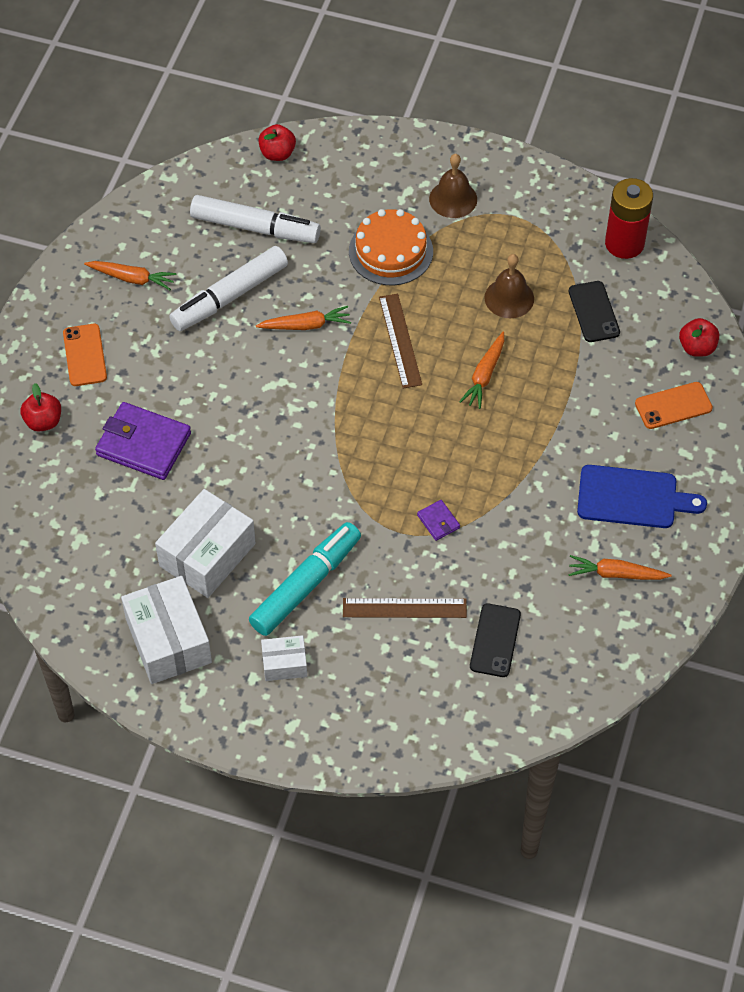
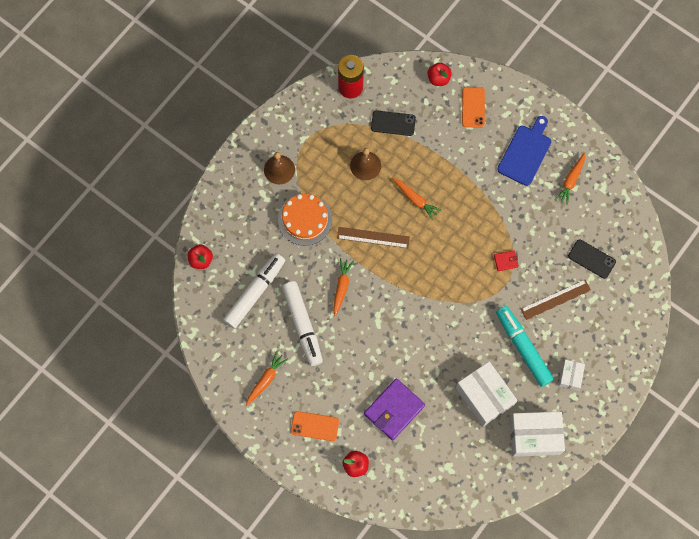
camera: 70 degrees left, 15 degrees up
(404, 608) = (555, 299): brown ruler -> brown ruler turned 45 degrees clockwise
(438, 521) = (506, 261): purple wallet -> red wallet

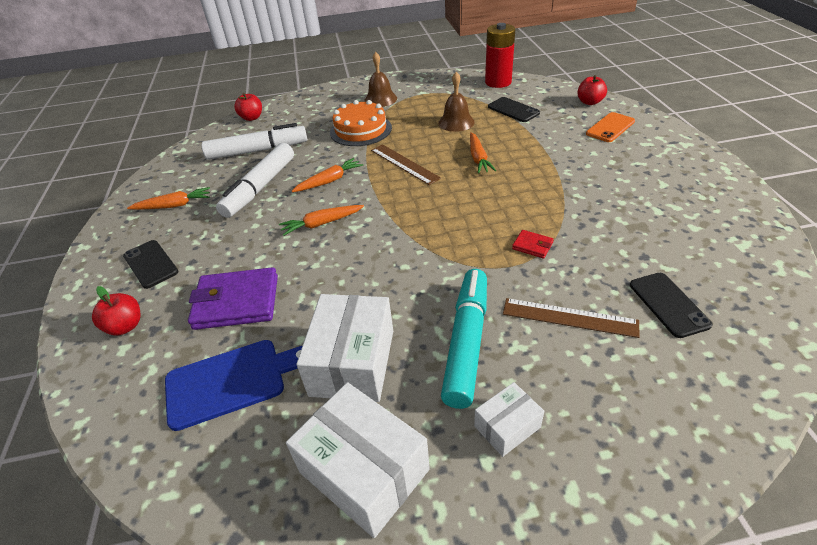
camera: 45 degrees right, 30 degrees down
(314, 426) = (150, 264): orange phone -> black phone
(525, 153) = (646, 176): blue cutting board -> blue cutting board (231, 381)
(571, 180) = (694, 219): orange carrot -> orange carrot (321, 224)

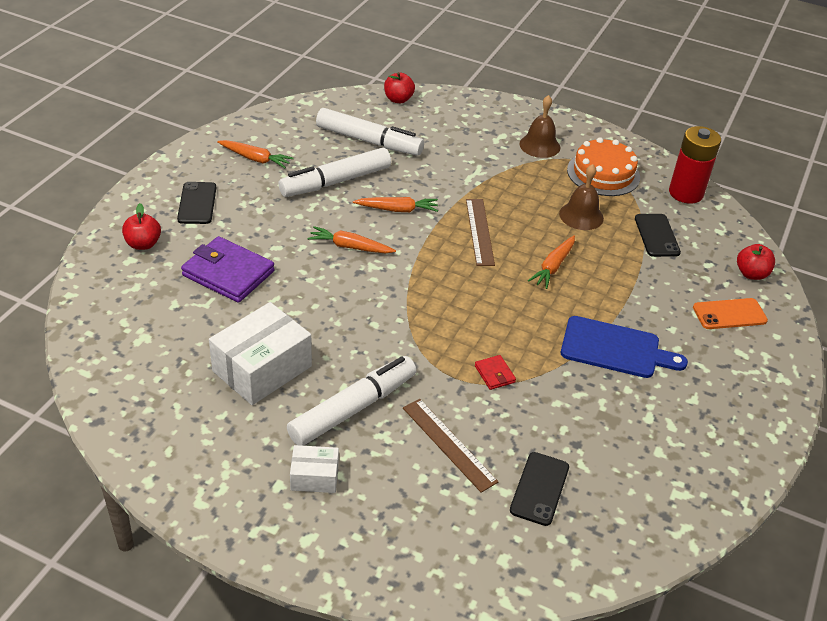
camera: 30 degrees right, 0 degrees up
(231, 381) = (175, 328): blue cutting board -> blue cutting board (615, 349)
(360, 130) = (481, 171): orange cake -> orange cake (603, 173)
(364, 471) = (201, 437): white box -> none
(467, 342) = (353, 409): turquoise marker -> white marker

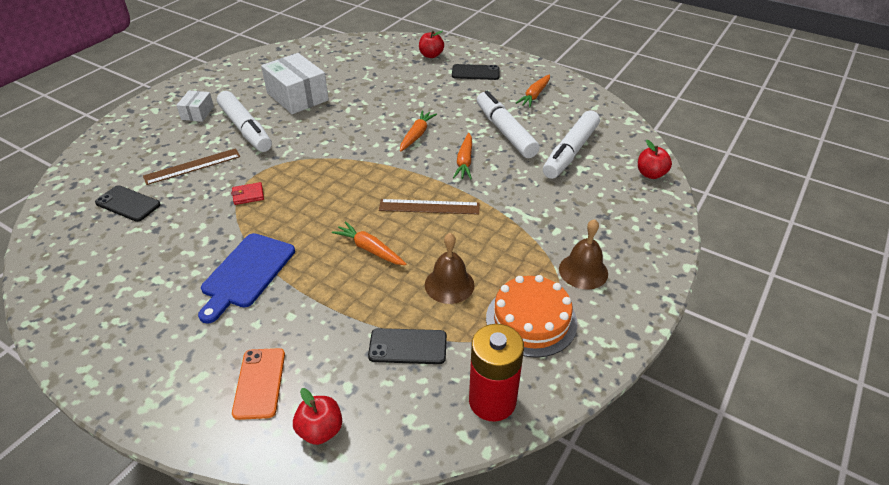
camera: 100 degrees right, 0 degrees up
(228, 273) = (395, 85): purple wallet -> none

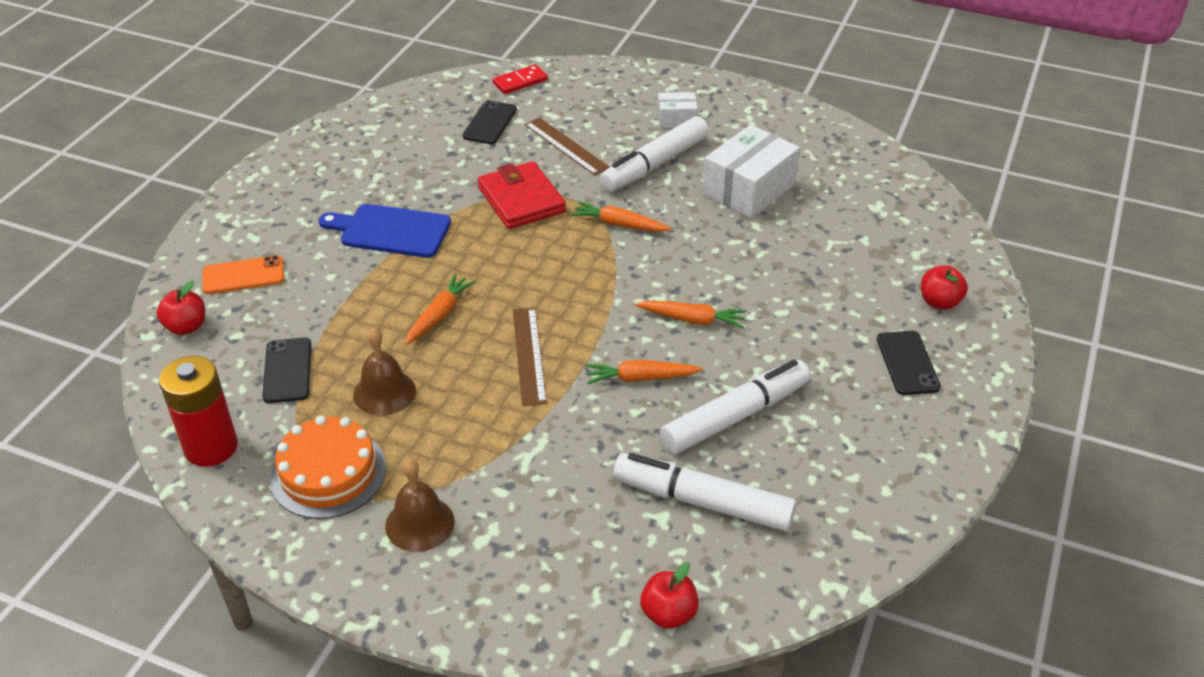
camera: 80 degrees right, 0 degrees up
(79, 182) = (520, 81): none -> red domino
(248, 195) = (521, 200): red wallet -> red wallet, size x2.19
(534, 95) = (865, 446): orange carrot -> orange carrot (619, 224)

